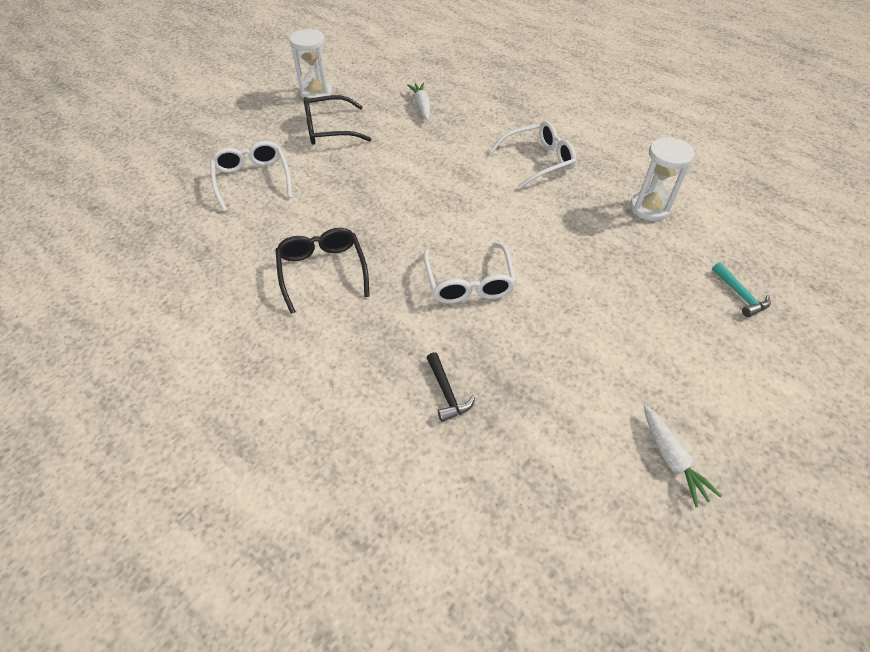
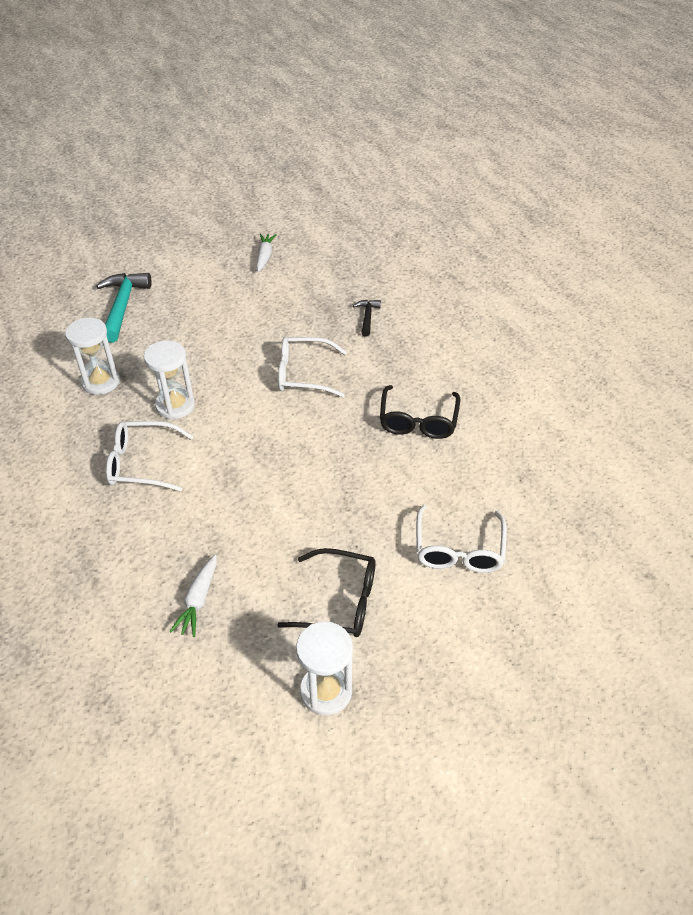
camera: 155 degrees left, 5 degrees down
(469, 282) = (304, 374): white glasses -> white glasses turned 105 degrees counterclockwise
(561, 210) = (175, 405): none -> white hourglass
(740, 295) = (122, 306): turquoise hammer -> turquoise hammer, size x1.91

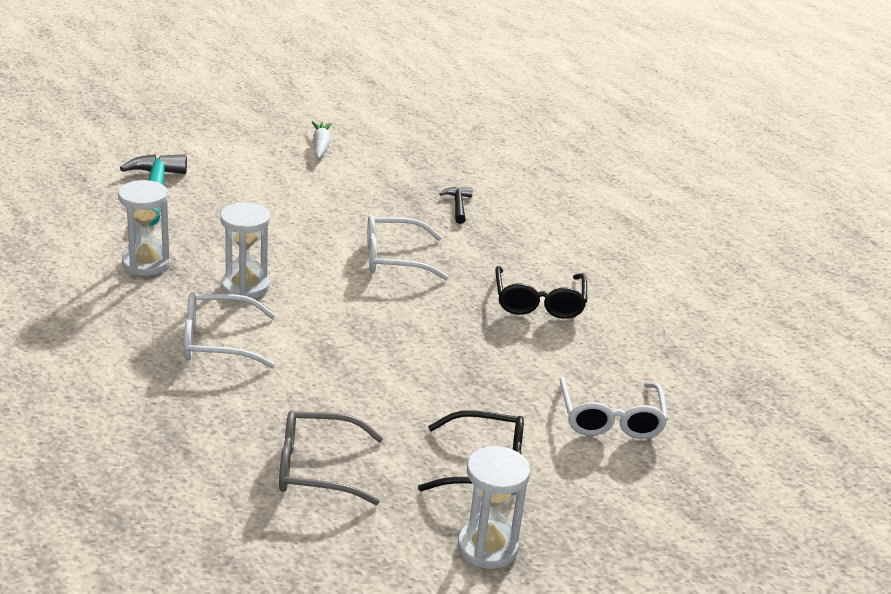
camera: 10 degrees left, 15 degrees down
(198, 600) = (317, 468): white carrot -> grey glasses

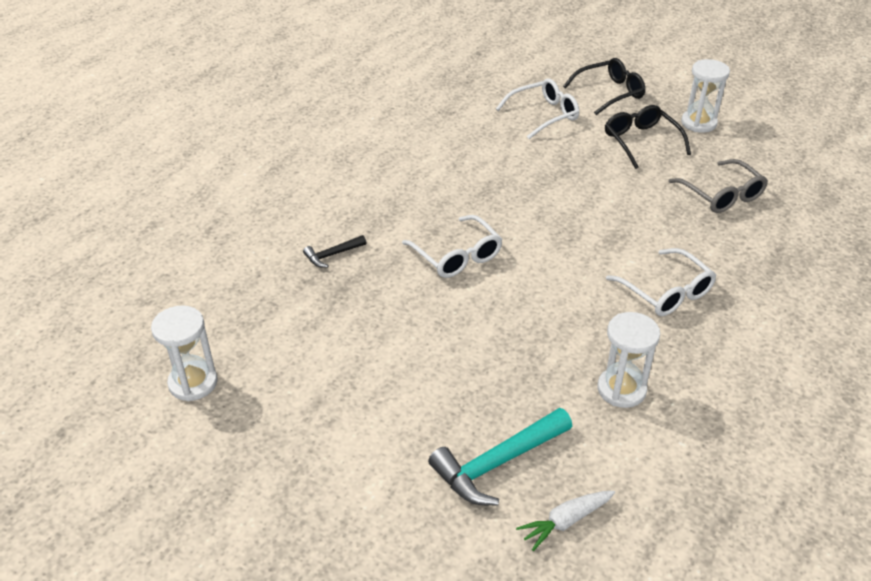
camera: 115 degrees left, 10 degrees up
(245, 287) = (585, 314): white hourglass -> white hourglass (193, 383)
(321, 146) = (283, 391): white carrot -> white carrot (565, 521)
(539, 302) = (444, 172): black glasses -> black glasses (609, 93)

